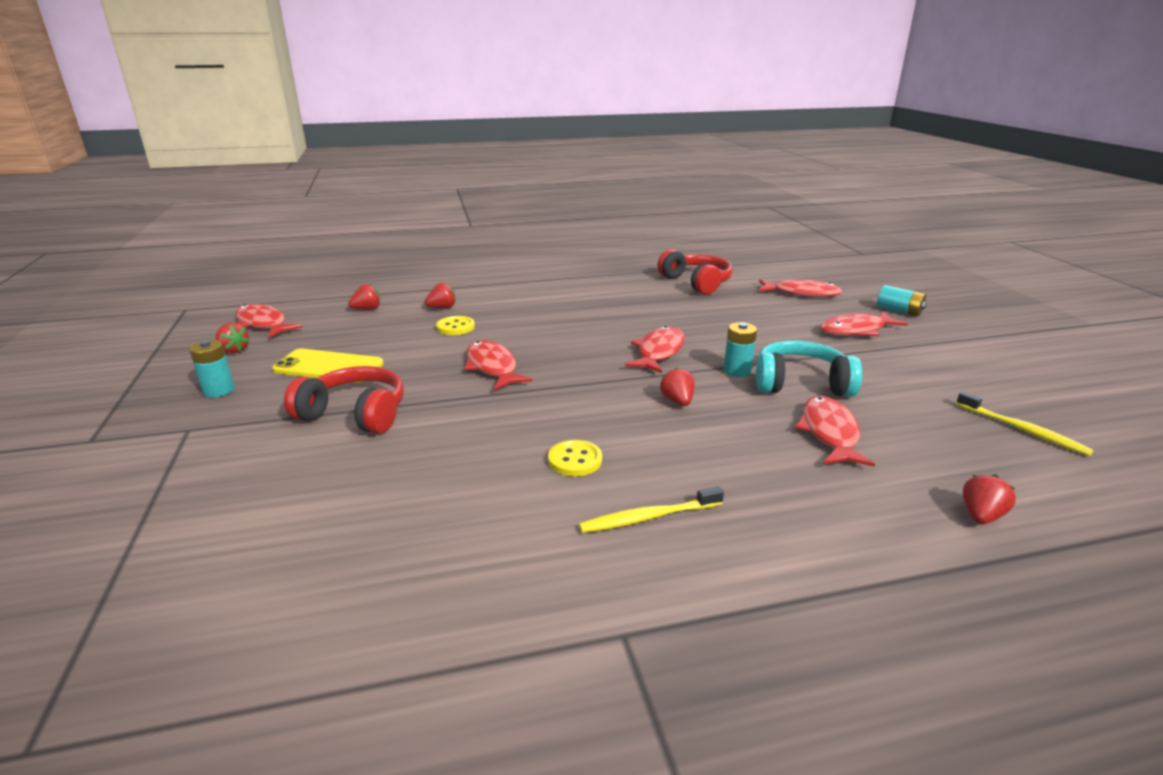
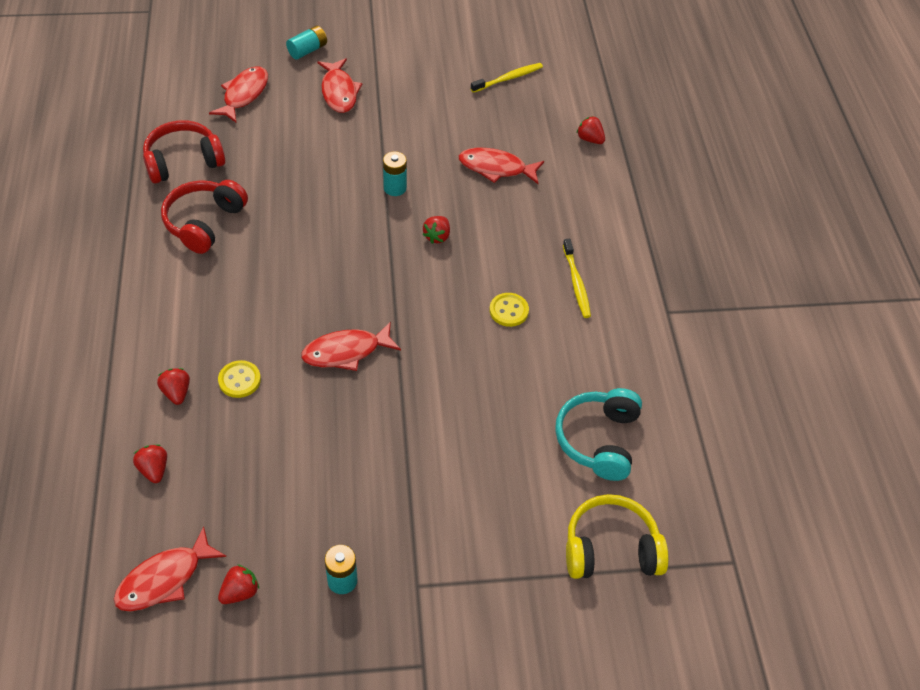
camera: 85 degrees left, 25 degrees up
(149, 577) = (611, 549): none -> yellow headphones
(328, 367) = (310, 489): yellow phone -> none
(354, 414) = (415, 455): red headphones -> red headphones (204, 223)
(659, 352) = (346, 228): red fish -> none
(677, 401) = (437, 236): red strawberry -> red strawberry turned 60 degrees counterclockwise
(801, 384) = (425, 158): turquoise headphones -> turquoise headphones (599, 440)

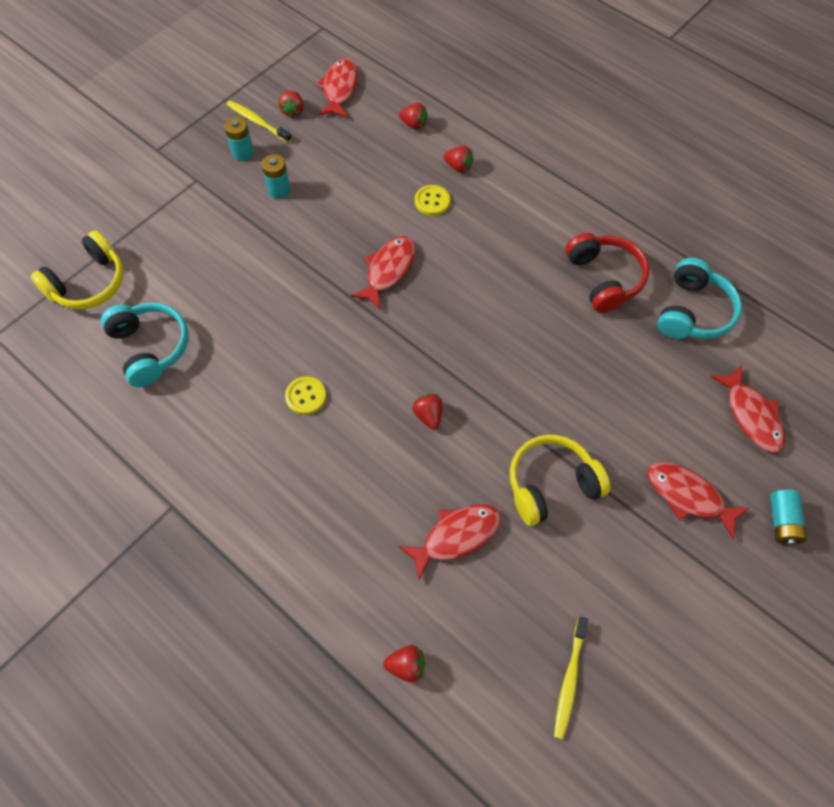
camera: 140 degrees right, 10 degrees up
(183, 161) = (693, 312): red headphones -> turquoise headphones
(395, 188) = (514, 433): turquoise battery -> turquoise battery (279, 190)
(408, 150) = (551, 485): none -> yellow headphones
(576, 283) = (273, 469): yellow toothbrush -> yellow toothbrush (257, 122)

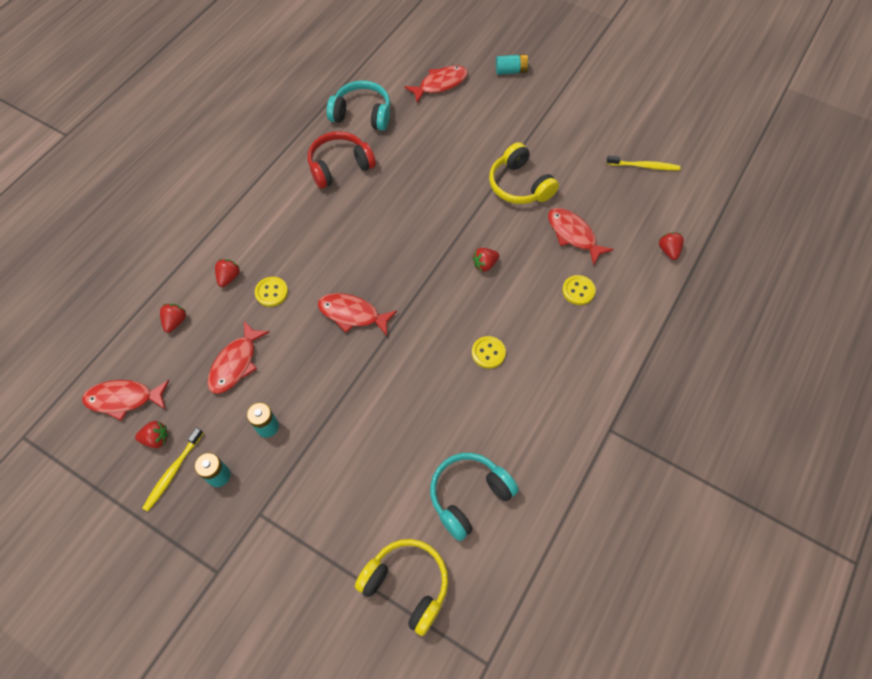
camera: 100 degrees left, 0 degrees up
(366, 520) = (578, 291): none -> yellow button
(688, 496) = (507, 114): red fish -> red fish (235, 363)

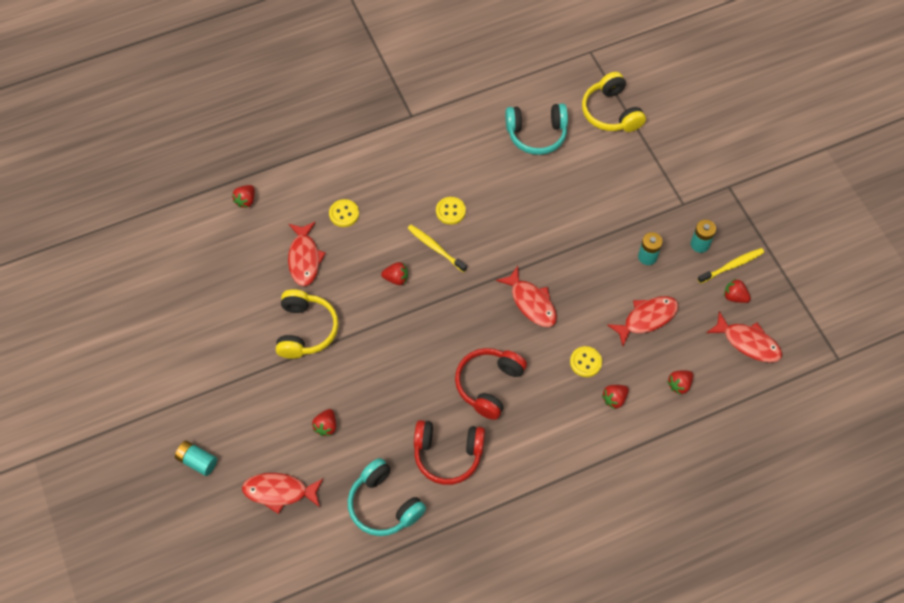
camera: 145 degrees left, 0 degrees up
(342, 229) = (489, 385): none -> red headphones
(444, 135) = (326, 426): none -> red strawberry
(644, 166) = (186, 279): yellow toothbrush -> yellow toothbrush (435, 248)

